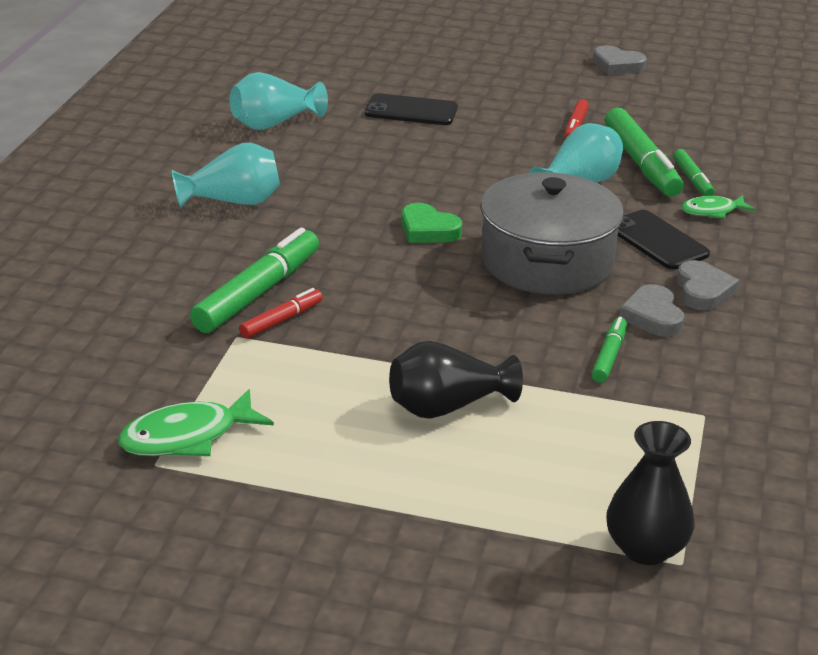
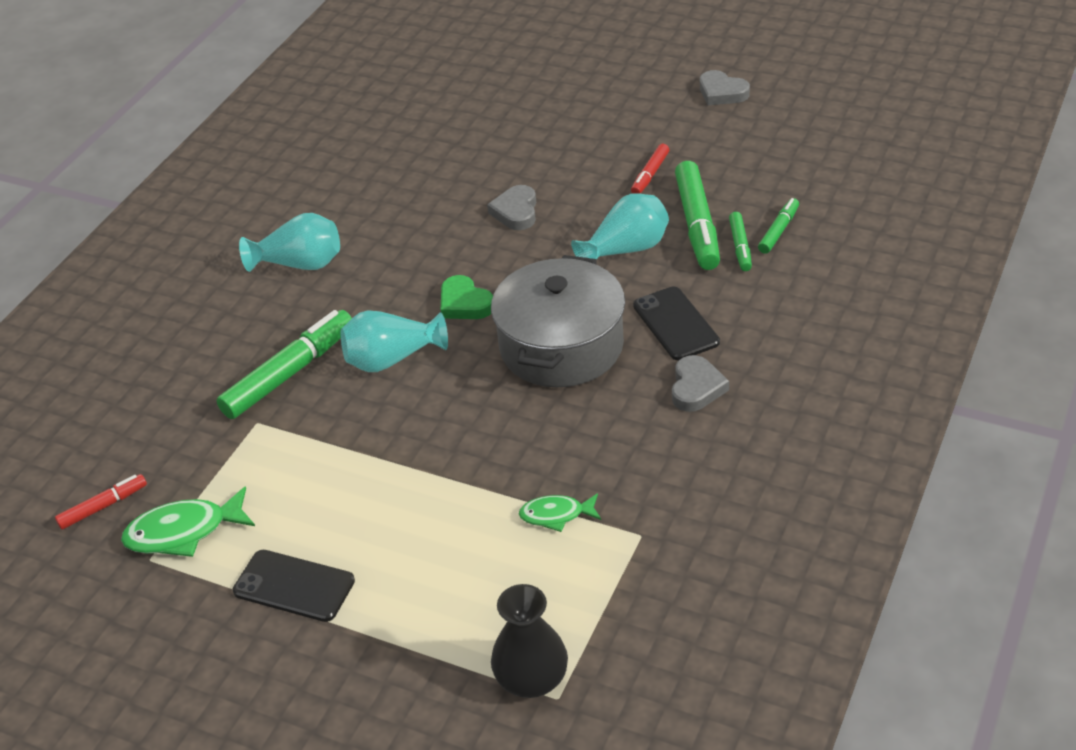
camera: 15 degrees right, 10 degrees up
(274, 123) = (365, 167): turquoise vase -> turquoise vase (392, 359)
(281, 320) = (300, 406): red marker -> red marker (103, 506)
(411, 111) = (498, 152): black phone -> black phone (294, 586)
(447, 407) = (413, 512): black vase -> none
(609, 356) = (578, 462): green marker -> green marker (779, 231)
(652, 316) = (636, 416): grey heart -> grey heart (516, 212)
(712, 211) = (744, 288): green fish -> green fish (556, 515)

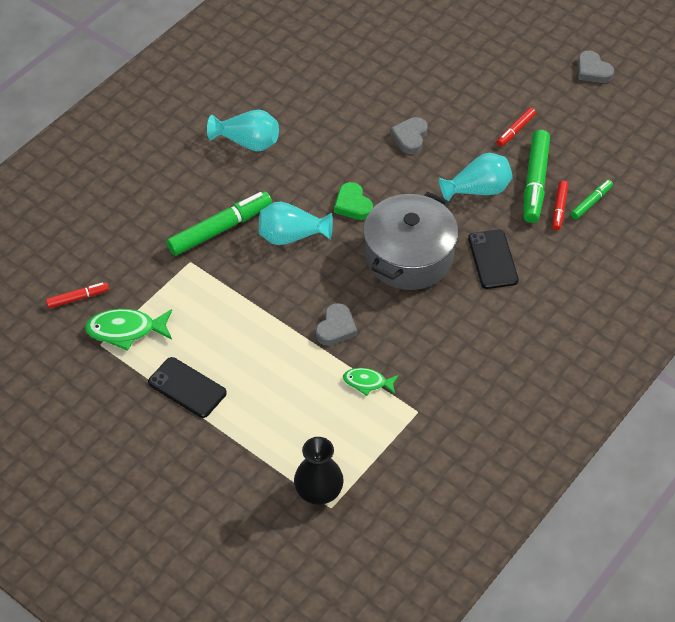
camera: 10 degrees right, 10 degrees up
(696, 388) = (490, 313): grey heart -> grey heart (336, 328)
(740, 246) = (559, 208): green marker -> red marker

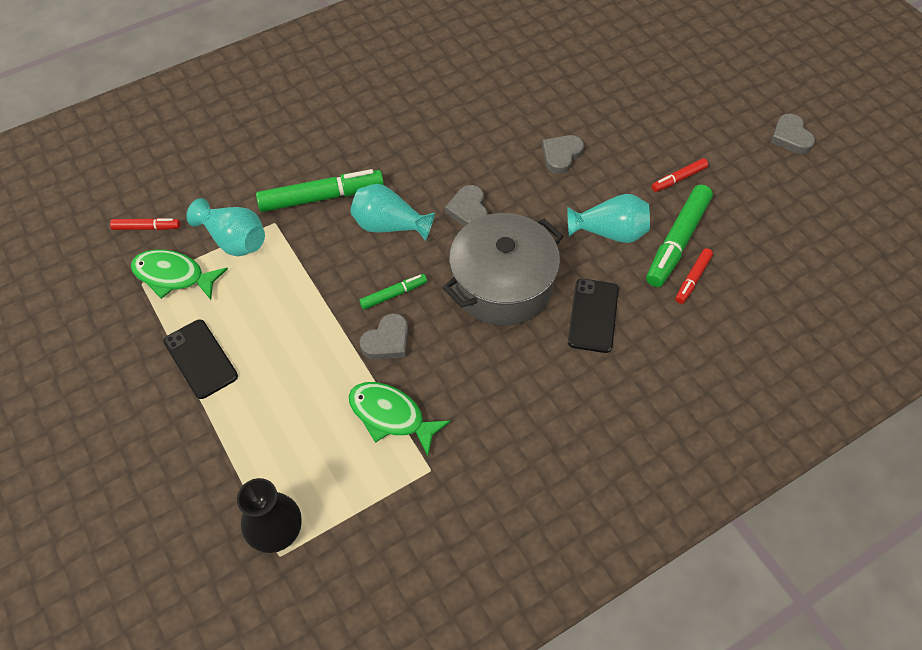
camera: 20 degrees right, 5 degrees up
(247, 142) = (393, 116): turquoise vase -> turquoise vase (234, 240)
(353, 204) = (468, 210): green heart -> grey heart
(367, 382) = (391, 416): green fish -> green fish, size x1.62
(591, 202) = (732, 283): green marker -> green marker (393, 294)

